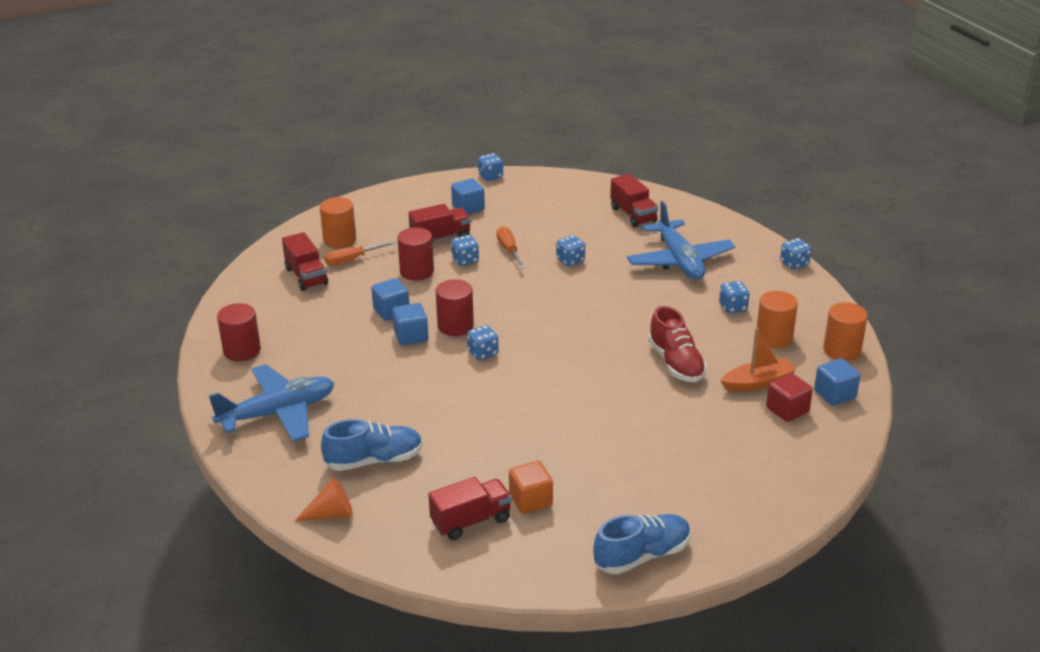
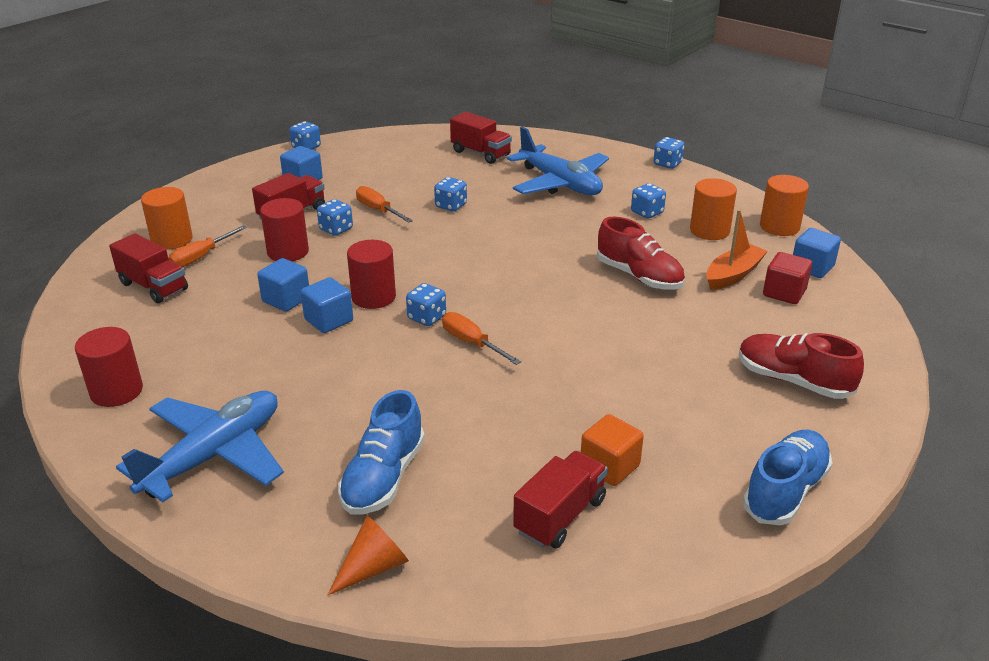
camera: 25 degrees left, 0 degrees up
(374, 460) = (383, 477): blue shoe -> blue shoe turned 150 degrees clockwise
(501, 382) = (472, 343): none -> orange screwdriver
(725, 481) = (793, 381): none -> red shoe

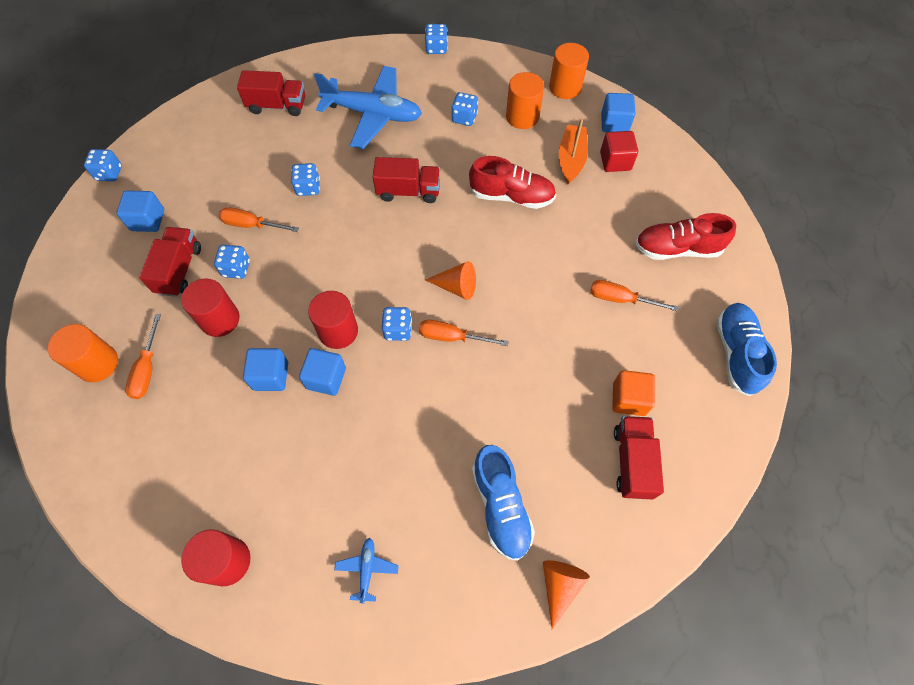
camera: 35 degrees left, 30 degrees up
(153, 286) = (139, 429): red truck -> red truck (408, 191)
(214, 455) = (367, 569): blue plane -> blue plane, size x0.41
(514, 313) = (456, 287): none -> orange cone
(682, 390) = (620, 299): none -> orange screwdriver

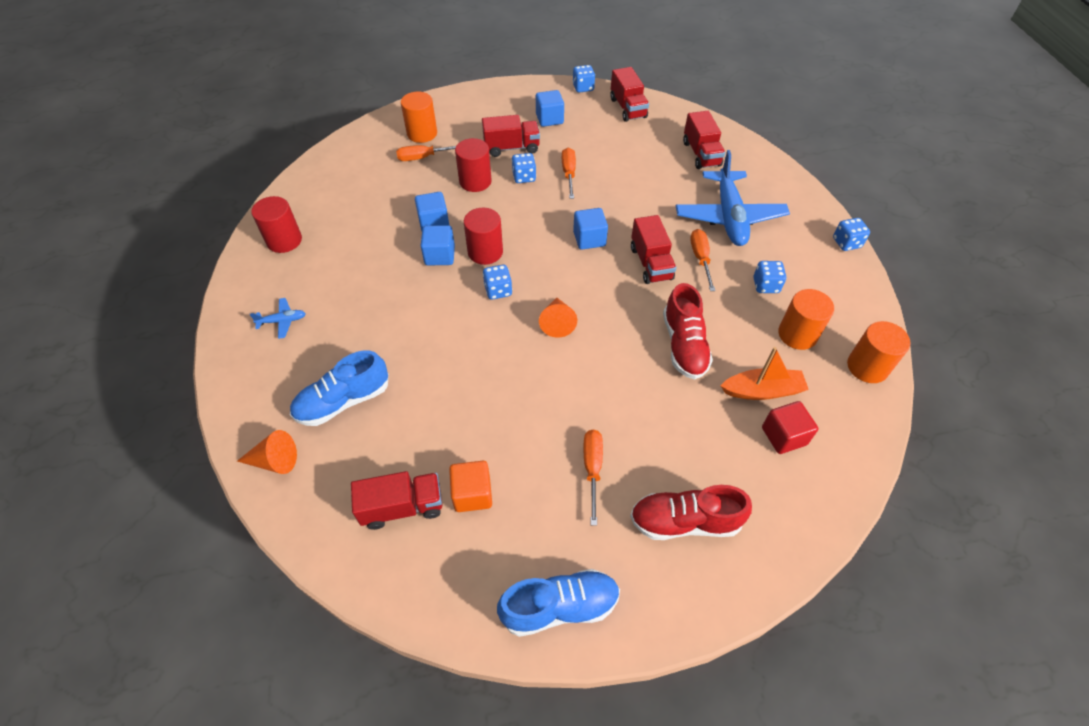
camera: 75 degrees right, 10 degrees down
(171, 143) = (628, 108): none -> red truck
(308, 187) = (622, 196): blue dice -> none
(452, 337) = (502, 330): orange screwdriver -> orange screwdriver (700, 258)
(614, 123) = (842, 427): blue cube -> blue cube (589, 239)
(677, 249) = (684, 521): red shoe -> red shoe turned 75 degrees counterclockwise

